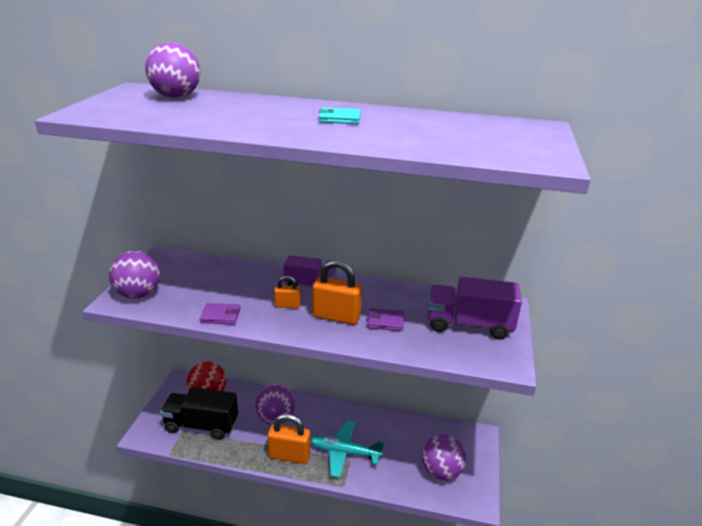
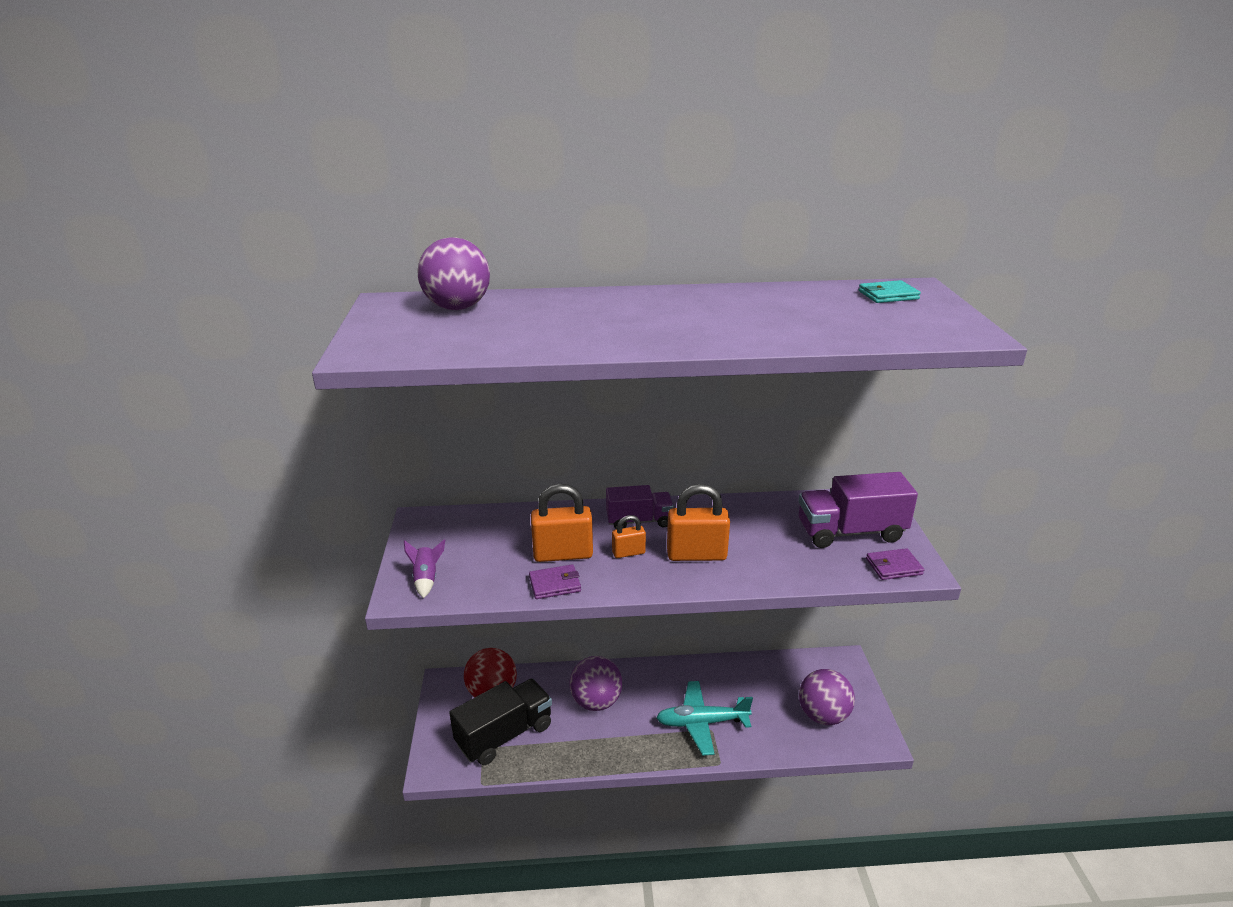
camera: 15 degrees left, 0 degrees up
(138, 294) = (426, 579): purple ball -> purple rocket
(201, 425) = (504, 735): black truck -> black truck turned 150 degrees clockwise
(289, 456) = (637, 744): orange padlock -> orange padlock (563, 554)
(339, 119) = (693, 311): turquoise wallet -> turquoise wallet (888, 295)
(385, 321) = (757, 548): purple wallet -> purple wallet (894, 567)

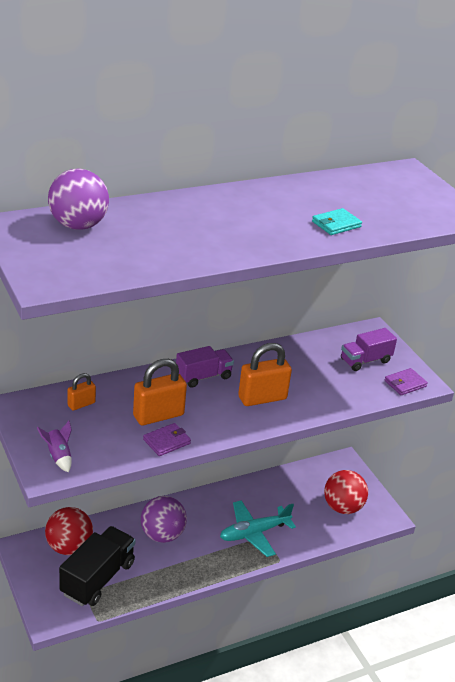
camera: 25 degrees left, 5 degrees up
(628, 553) = (209, 405): orange padlock -> orange padlock (81, 404)
(823, 715) = (342, 507): purple ball -> red ball
(850, 532) = (365, 360): purple truck -> purple truck, size x0.64
(888, 295) = (393, 181): turquoise wallet -> turquoise wallet (336, 224)

